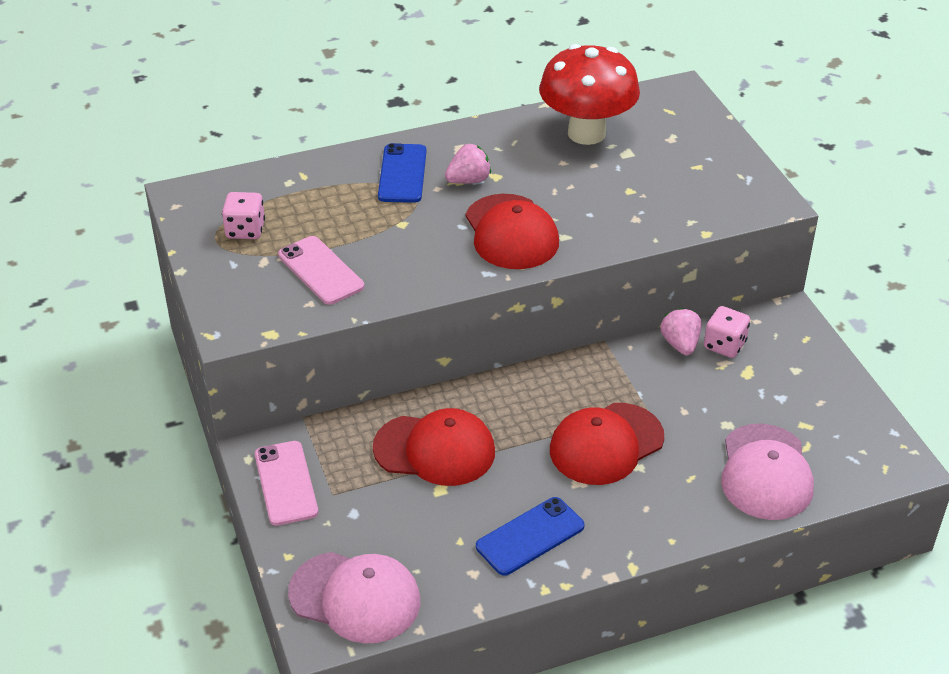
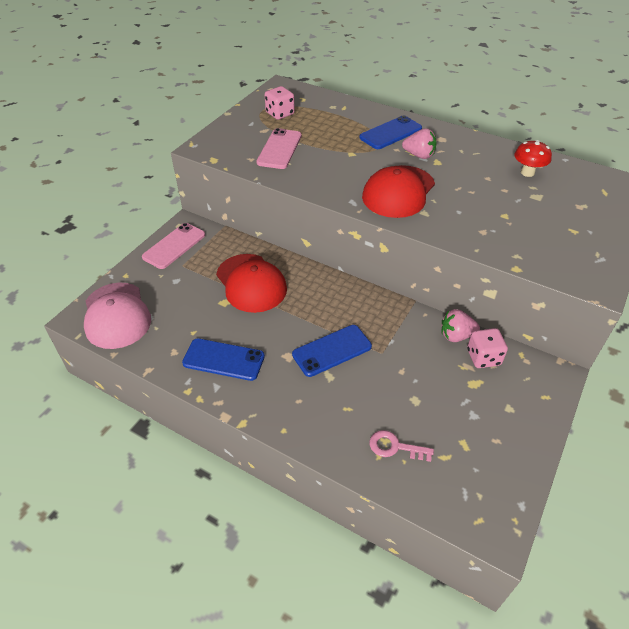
camera: 50 degrees right, 5 degrees up
(586, 133) = (527, 172): red mushroom -> red mushroom, size x0.46
(606, 444) = (332, 350): red cap -> blue phone
(680, 344) = (456, 335): pink strawberry -> pink strawberry turned 135 degrees counterclockwise
(765, 472) = (395, 447): pink cap -> pink key

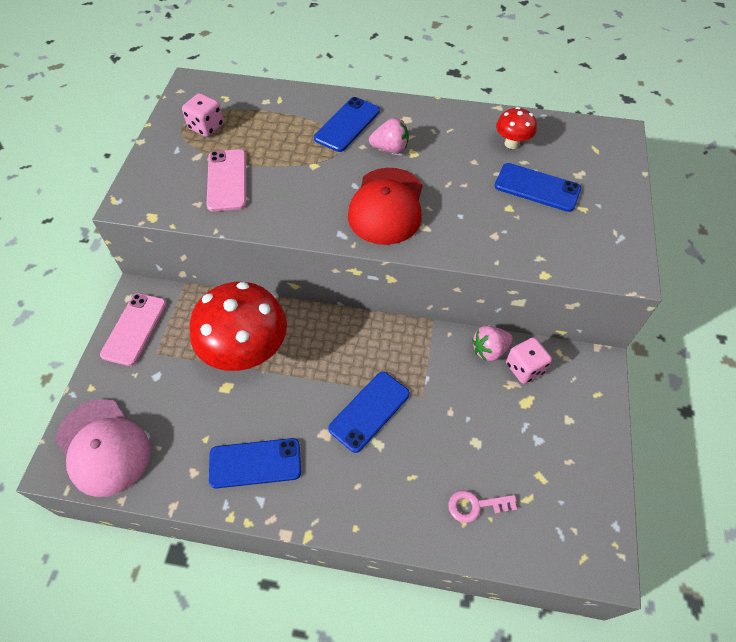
camera: 20 degrees left, 10 degrees up
(251, 283) = (247, 352): red cap -> red mushroom
(537, 207) = (537, 188): none -> blue phone

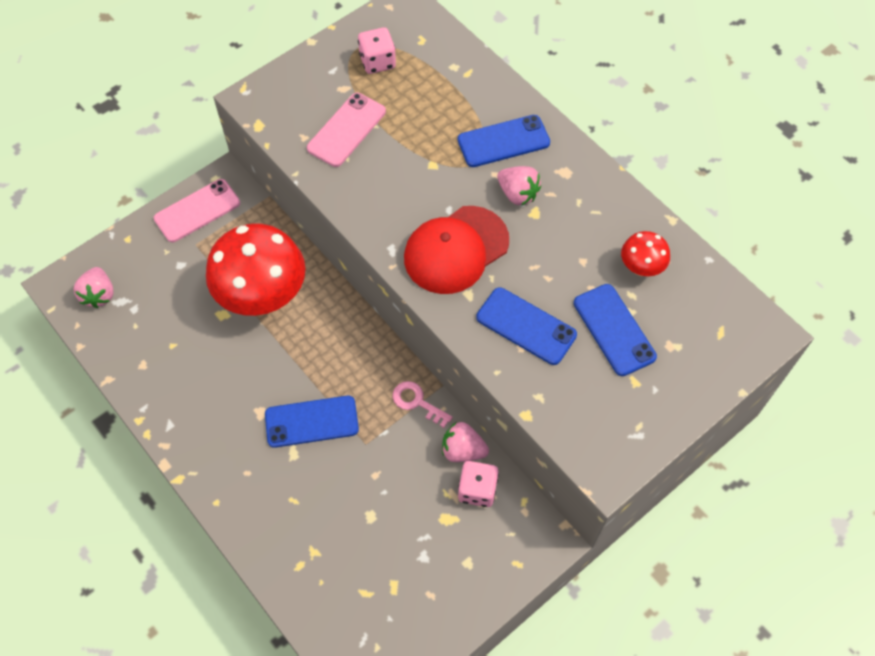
camera: 40 degrees right, 5 degrees up
(103, 447) = (99, 295): pink cap -> pink strawberry
(255, 463) = (190, 393): blue phone -> blue phone (526, 326)
(476, 505) = (320, 563): pink key -> pink key (417, 402)

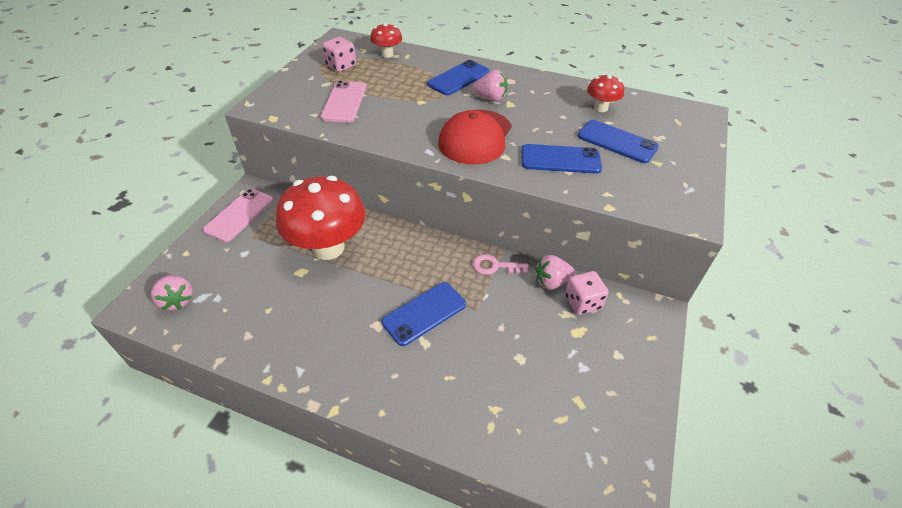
camera: 30 degrees left, 15 degrees down
(445, 61) = (387, 54): none -> red mushroom

